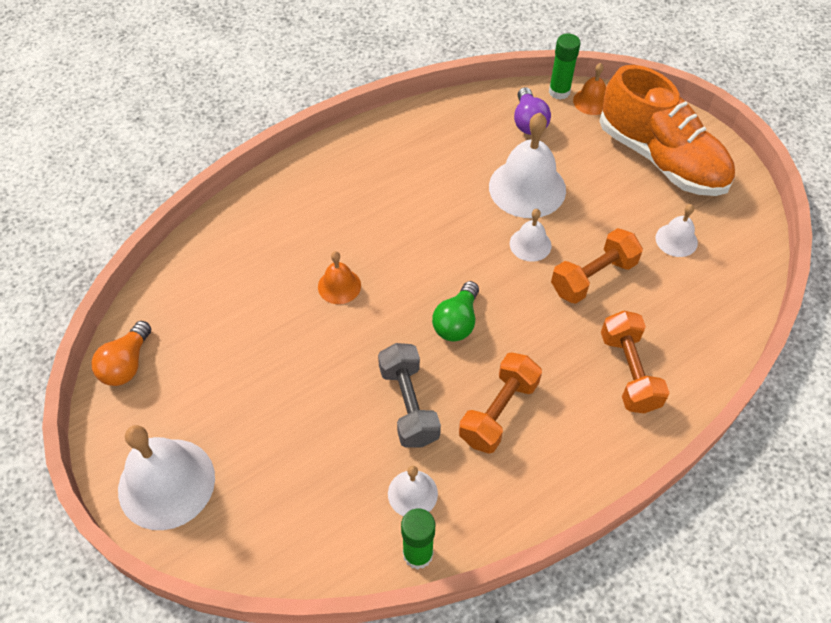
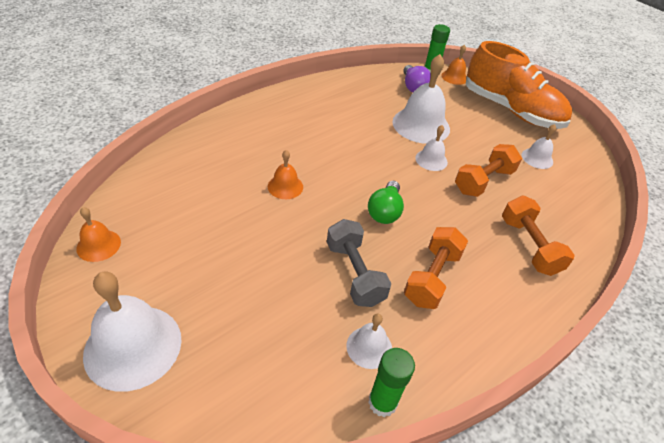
camera: 10 degrees left, 10 degrees down
(127, 364) = (98, 245): orange light bulb -> orange bell

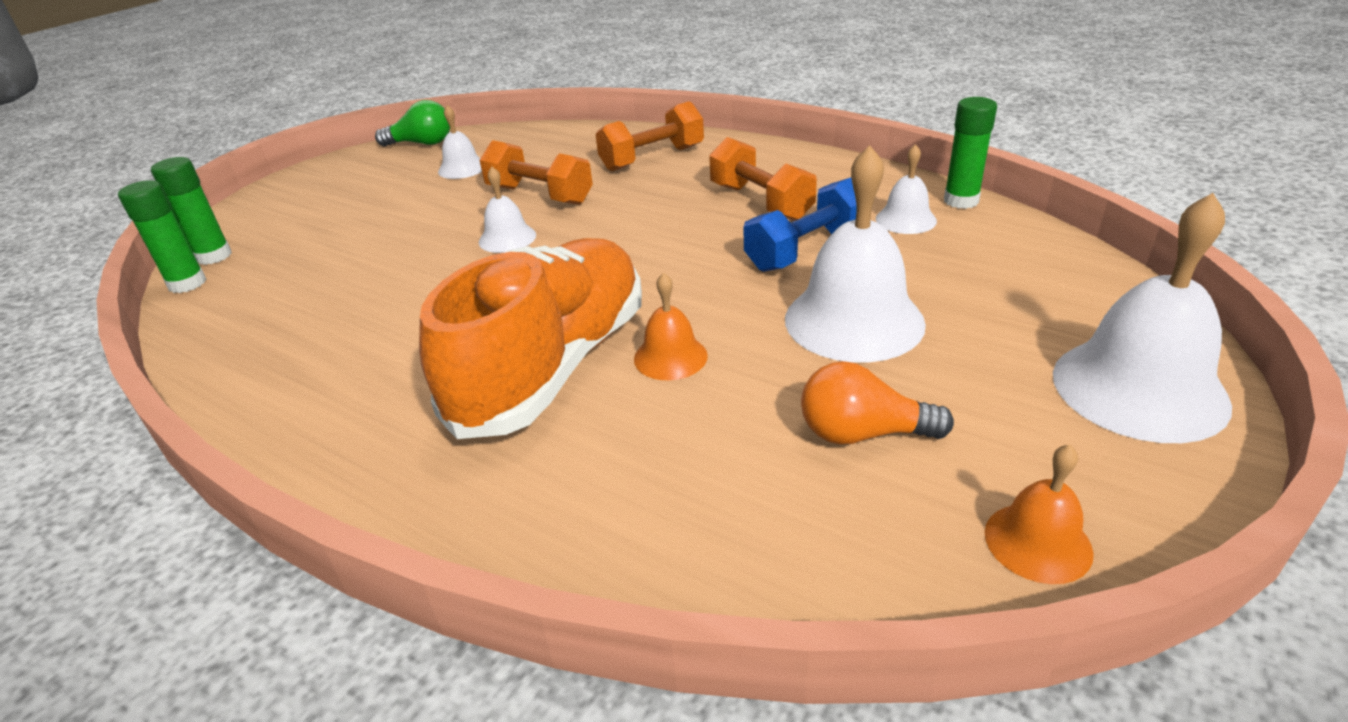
camera: 100 degrees left, 10 degrees down
(191, 225) = (862, 433): none -> orange light bulb
(354, 273) = (806, 250): grey dumbbell -> blue dumbbell
(385, 211) = (662, 253): green light bulb -> green light bulb (422, 143)
(413, 87) = (259, 292): purple light bulb -> none
(421, 125) = (404, 262): white bell -> white bell (854, 320)
(432, 277) = (760, 202): orange dumbbell -> orange dumbbell turned 45 degrees clockwise
(454, 77) = (214, 256): orange bell -> green glue stick
(511, 110) = (330, 196): orange shoe -> orange shoe (553, 366)

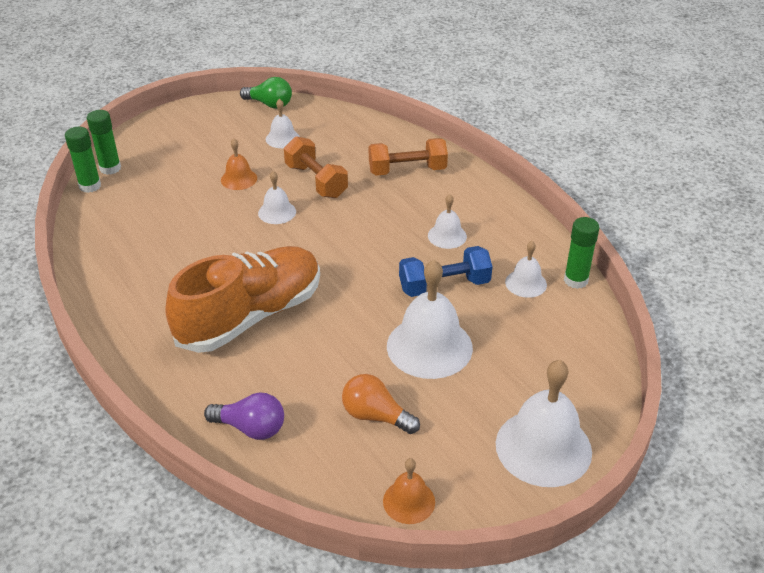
camera: 20 degrees right, 5 degrees up
(670, 357) = (313, 333): orange bell -> orange bell (239, 179)
(671, 527) = (251, 428): none -> purple light bulb
(760, 202) = (447, 236): orange dumbbell -> white bell

